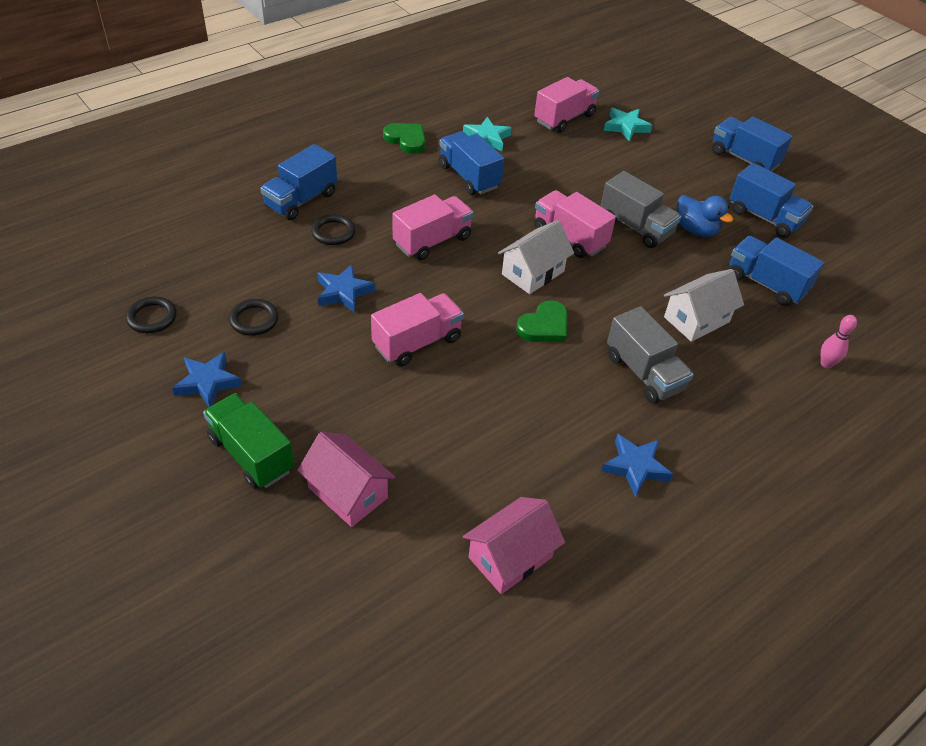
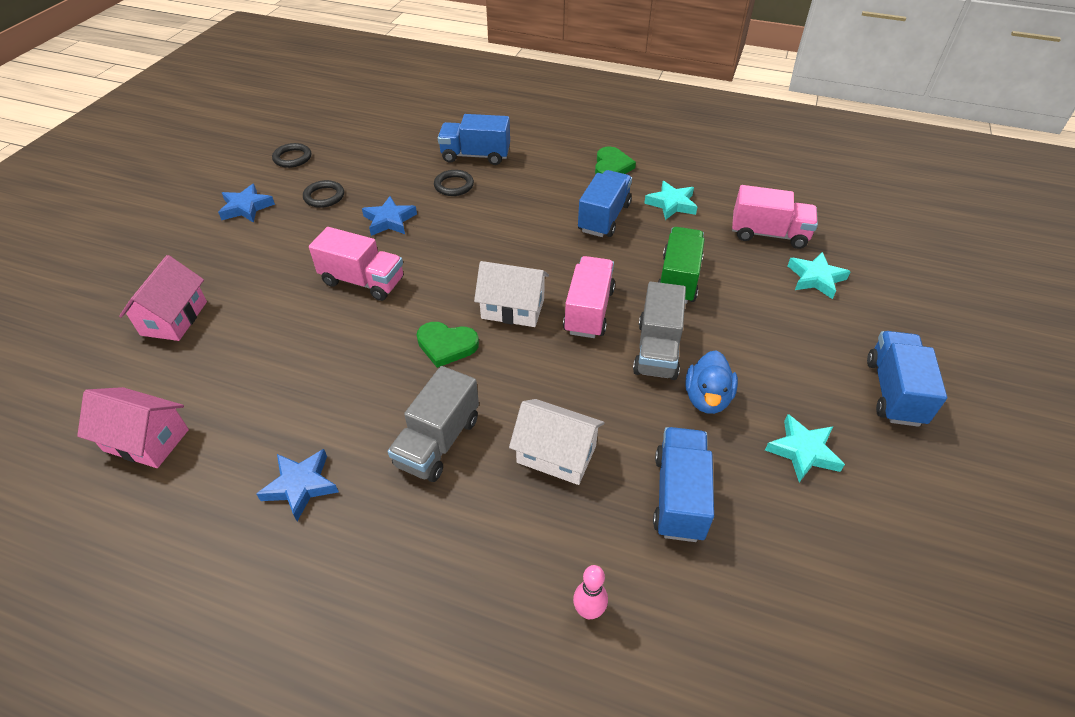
camera: 60 degrees right, 0 degrees up
(251, 454) = (188, 257): green truck -> green truck (678, 279)
(432, 241) = (495, 235): pink truck -> none
(764, 217) = (803, 451): blue truck -> turquoise star

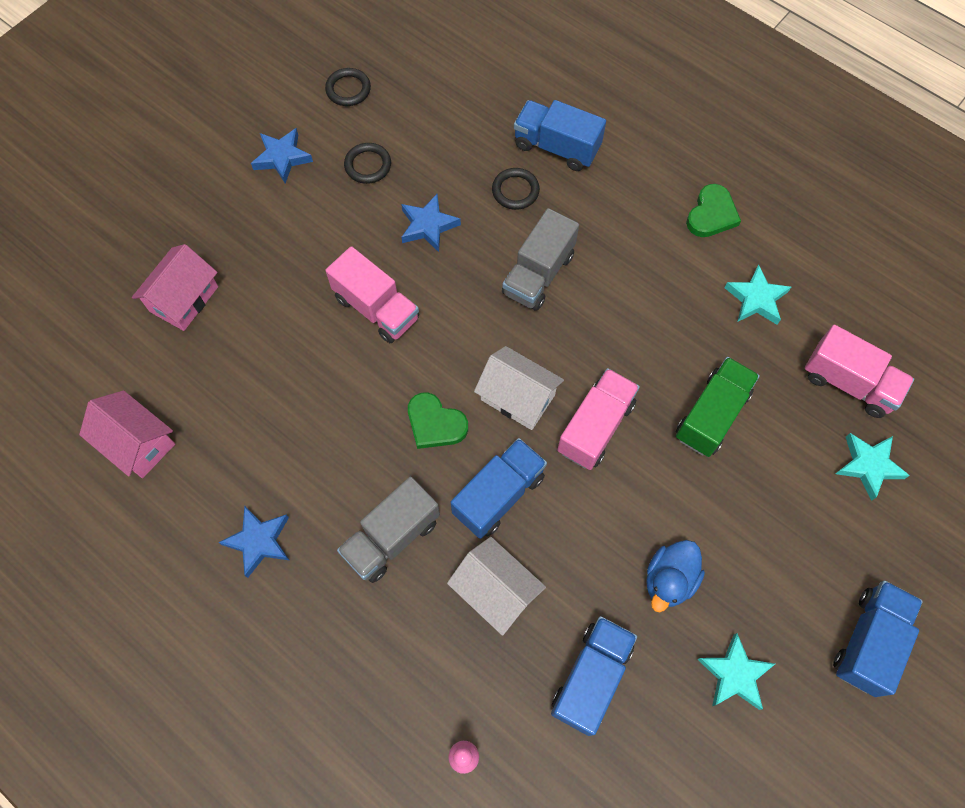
camera: 20 degrees right, 20 degrees up
(604, 218) = (667, 296): blue truck -> blue truck (498, 495)
(657, 350) = (645, 502): grey truck -> grey truck (538, 274)

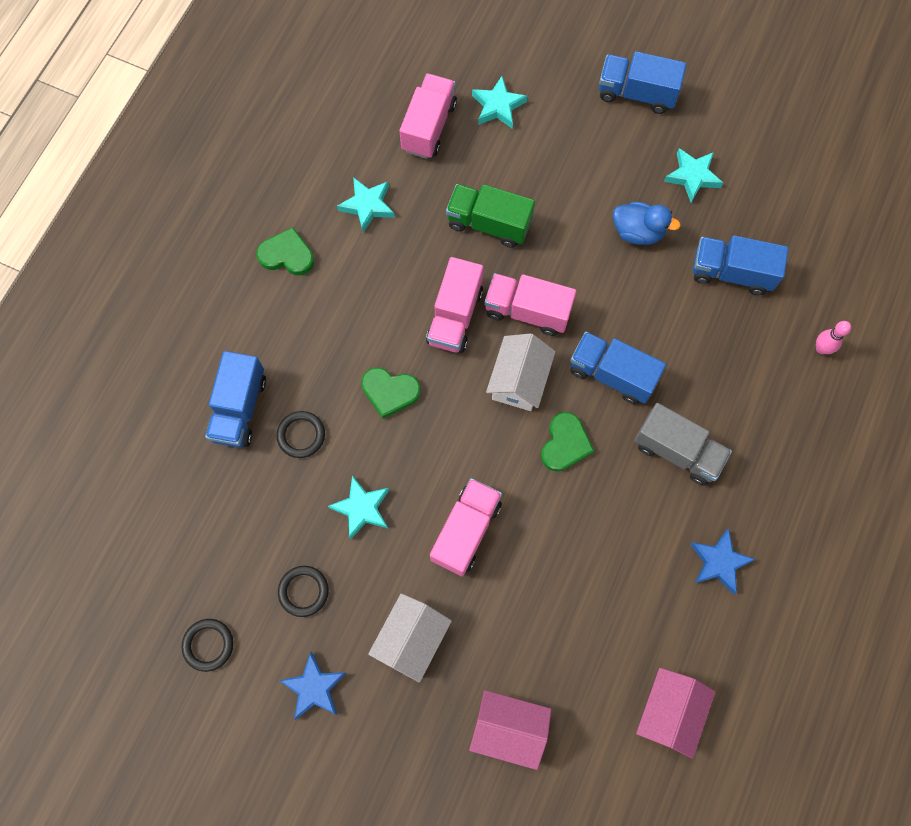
camera: 105 degrees left, 5 degrees up
(428, 225) = (362, 508): blue star -> turquoise star
(496, 591) = (691, 357): white house -> white house (411, 639)
(538, 274) = (390, 392): grey truck -> green heart
(606, 353) = (455, 316): none -> pink truck

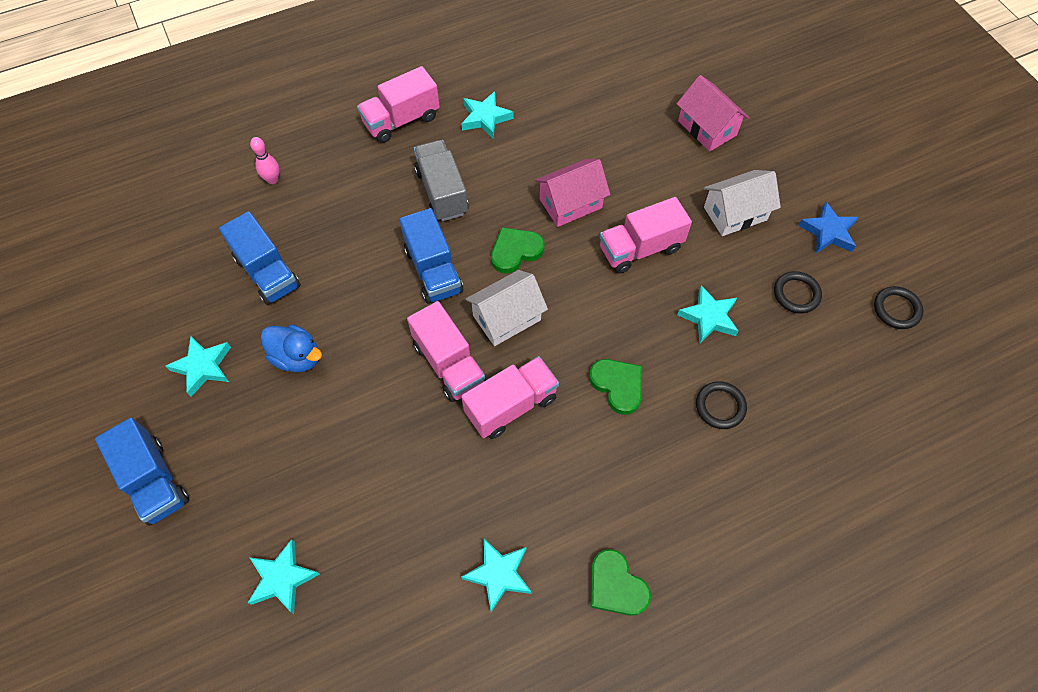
camera: 140 degrees left, 10 degrees down
(239, 408) = (760, 469): blue truck -> none
(429, 127) = (367, 613): pink truck -> pink truck (401, 120)
(489, 224) = (407, 464): green truck -> none
(638, 232) = (297, 357): blue duck -> blue duck turned 150 degrees clockwise
(669, 712) = (596, 73): pink house -> pink house (570, 203)
(719, 562) = (485, 118): blue star -> turquoise star

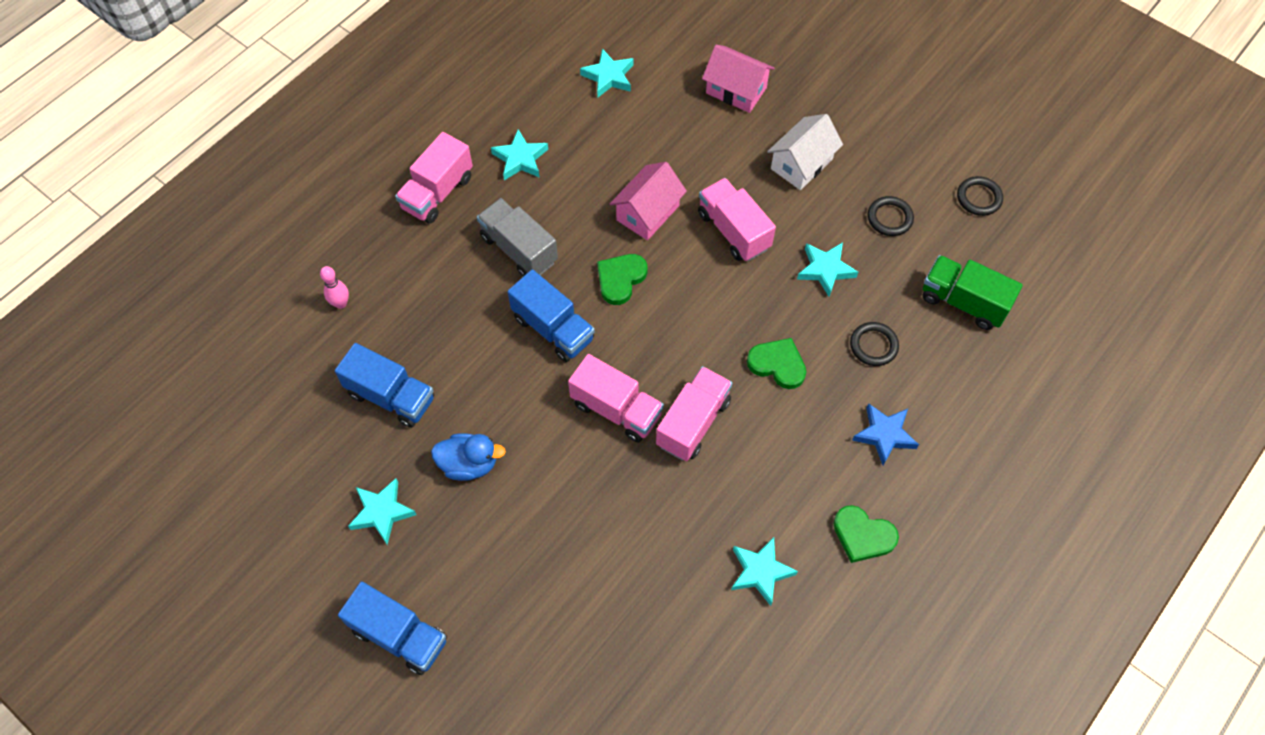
camera: 25 degrees left, 0 degrees up
(282, 578) = (572, 663): turquoise star -> turquoise star (608, 77)
(506, 317) = (646, 345): white house -> none
(640, 248) = (733, 231): pink truck -> pink truck turned 105 degrees clockwise
(828, 232) = (890, 149): blue star -> blue star (884, 435)
(832, 402) = (963, 302): none -> green truck

